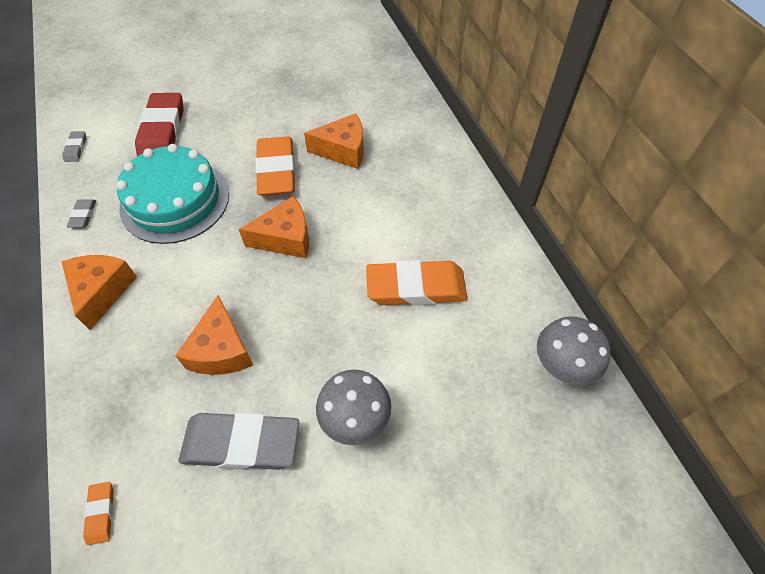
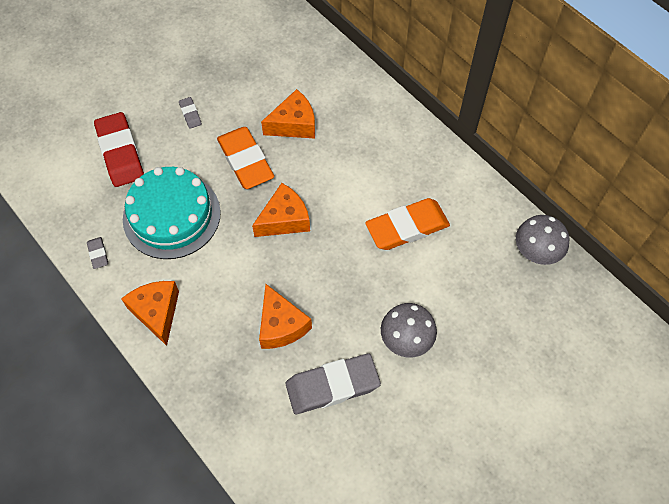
camera: 20 degrees left, 5 degrees up
(76, 148) = (49, 194): grey eraser -> grey eraser (190, 114)
(101, 513) = (257, 466): orange eraser -> none

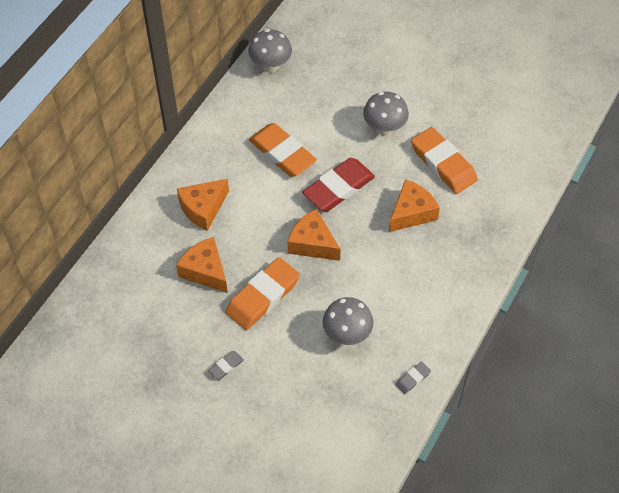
camera: 110 degrees left, 5 degrees down
(120, 153) = (296, 411): red eraser -> red eraser (338, 188)
(157, 312) = (444, 306): orange cheese -> orange cheese (203, 208)
(171, 215) = (347, 334): turquoise cake -> grey mushroom
(332, 386) = (443, 164): grey eraser -> orange eraser

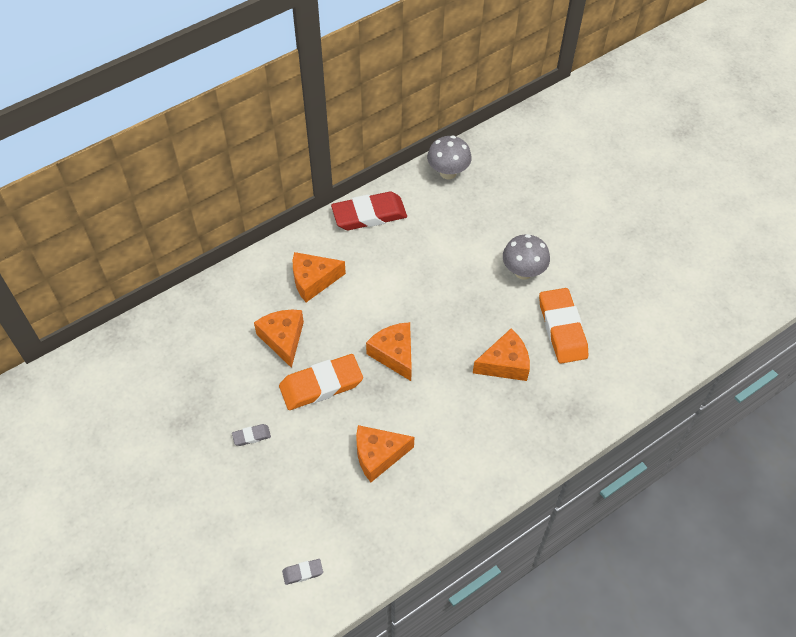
camera: 25 degrees right, 0 degrees up
(282, 153) = (413, 258): orange eraser -> none
(338, 188) = (448, 311): red eraser -> red eraser (369, 214)
(347, 334) = (378, 455): grey mushroom -> orange cheese
(412, 379) = (417, 527): grey eraser -> grey eraser (302, 572)

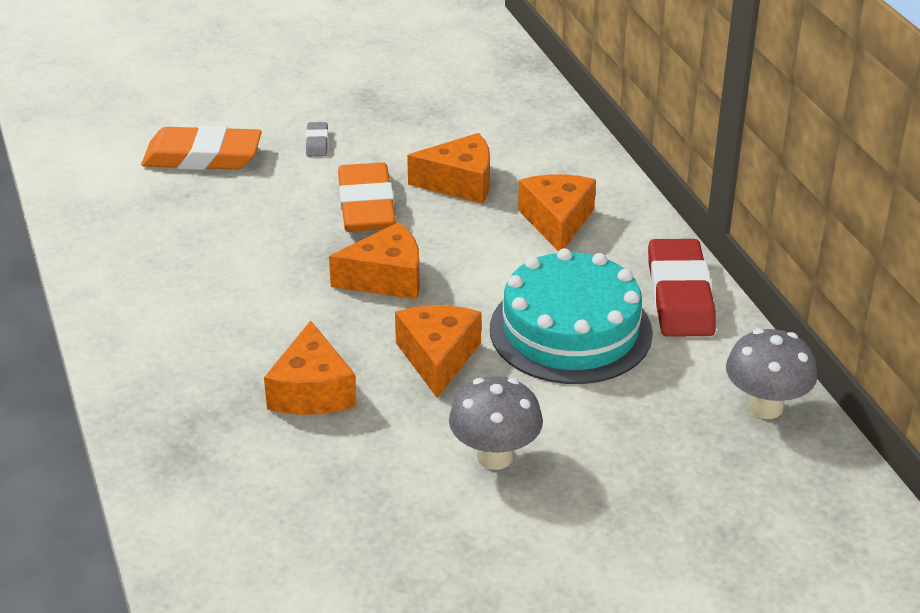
camera: 105 degrees right, 20 degrees down
(302, 572) = (106, 159): grey eraser -> none
(378, 455) = (226, 238): orange cheese -> orange cheese (438, 358)
(414, 257) = (570, 330): none -> turquoise cake
(562, 328) = (349, 478): orange eraser -> orange eraser (202, 157)

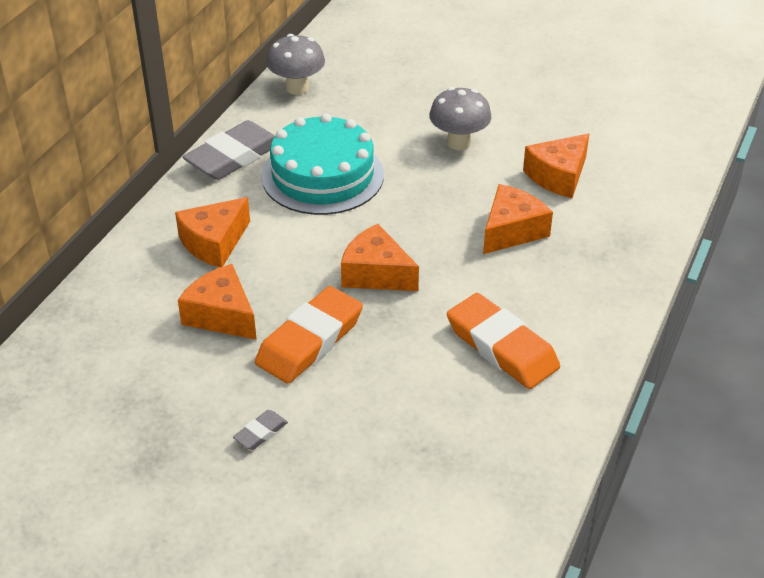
camera: 135 degrees left, 5 degrees up
(202, 157) = (367, 486): orange eraser -> orange eraser (502, 347)
(438, 358) = (416, 206): orange cheese -> orange cheese (558, 176)
(680, 295) = (234, 156): red eraser -> grey eraser

